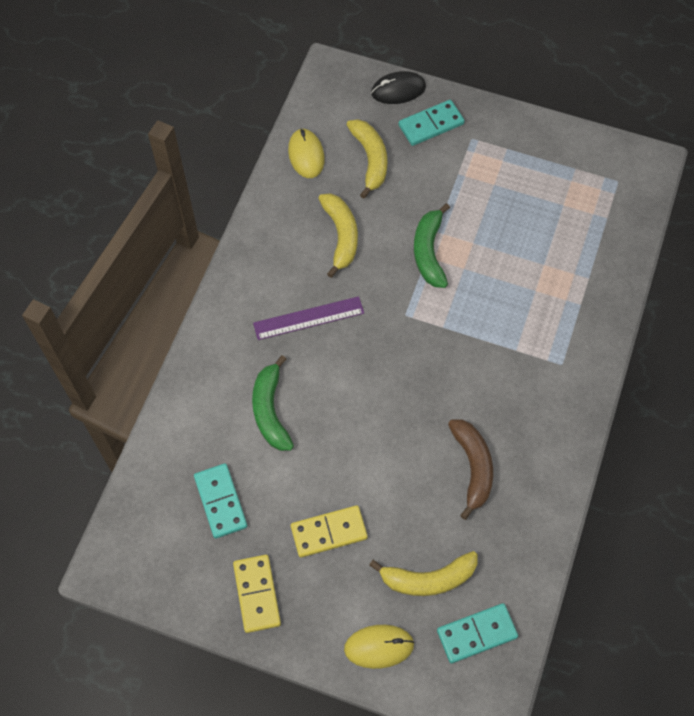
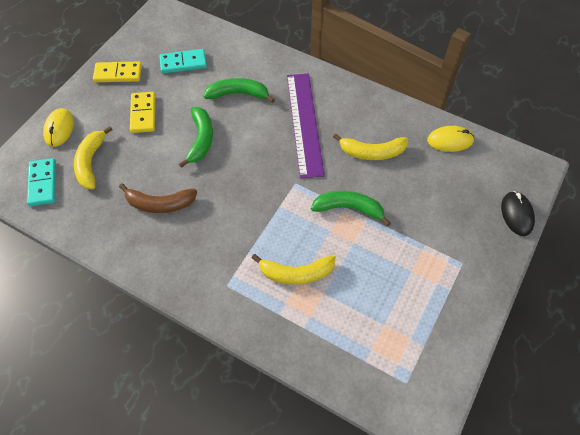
camera: 100 degrees right, 5 degrees down
(308, 318) = (304, 123): purple ruler -> purple ruler, size x1.60
(360, 442) = (201, 140): none -> green banana
(370, 159) = (443, 182): yellow banana -> yellow banana (296, 273)
(431, 124) = (478, 233): turquoise domino -> none

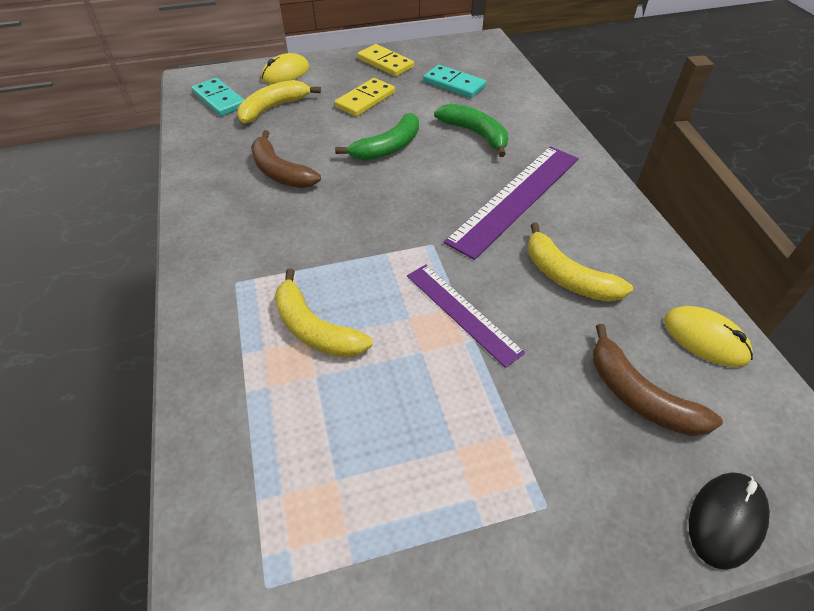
camera: 45 degrees right, 10 degrees down
(42, 183) = (219, 100): turquoise domino -> turquoise domino turned 75 degrees counterclockwise
(349, 209) = (462, 312): green banana -> purple ruler
(450, 188) = (639, 396): none -> brown banana

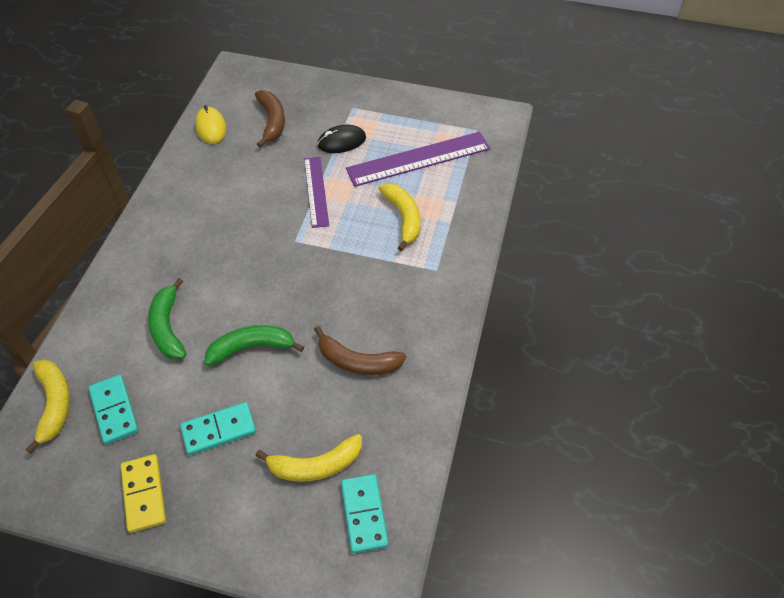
camera: 150 degrees left, 5 degrees up
(280, 172) = (357, 361): brown banana -> brown banana turned 120 degrees clockwise
(285, 73) = (265, 535): yellow mouse -> none
(365, 100) = (219, 430): yellow domino -> turquoise domino
(516, 198) = (207, 249): purple ruler -> purple ruler (418, 159)
(567, 277) = (238, 184): yellow banana -> yellow banana (54, 404)
(726, 520) = (290, 78): black mouse -> black mouse (341, 142)

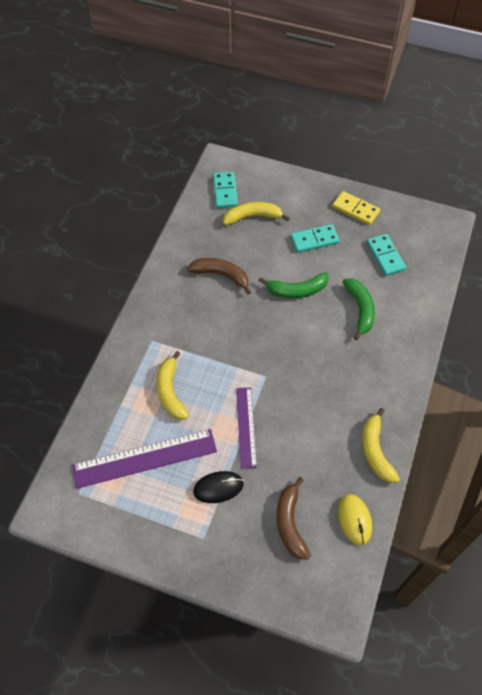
camera: 175 degrees left, 5 degrees up
(54, 404) = (427, 263): yellow banana -> yellow banana (375, 451)
(144, 494) = (355, 209): yellow domino -> yellow domino turned 45 degrees counterclockwise

